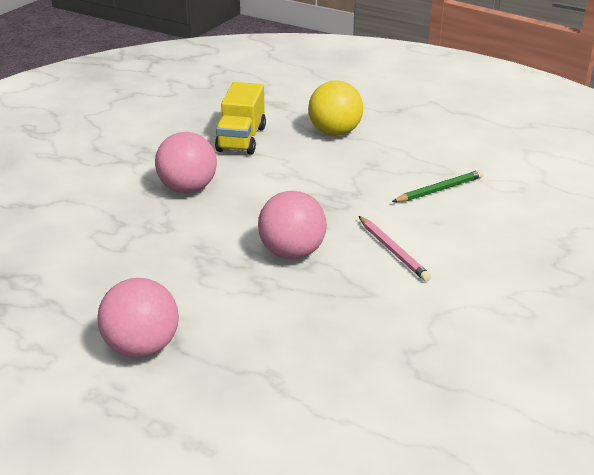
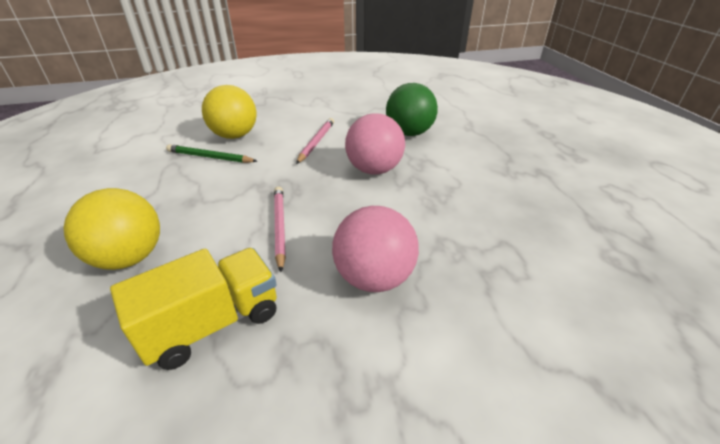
camera: 135 degrees left, 5 degrees up
(142, 347) = (534, 166): pink ball -> none
(286, 181) = (279, 227): none -> pink pencil
(326, 319) = (409, 133): none -> green ball
(473, 215) = (235, 136): none -> yellow ball

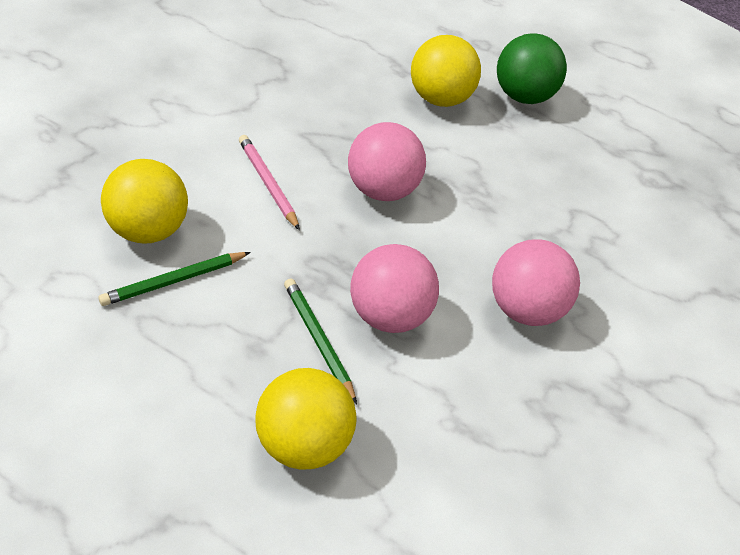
camera: 50 degrees left, 10 degrees up
(213, 323) = (467, 433): yellow truck -> none
(224, 215) = (318, 340): none -> green pencil
(279, 227) = (389, 315): pink pencil -> pink ball
(409, 133) = (351, 112): green ball -> green ball (523, 96)
(477, 147) = (440, 99): none -> yellow ball

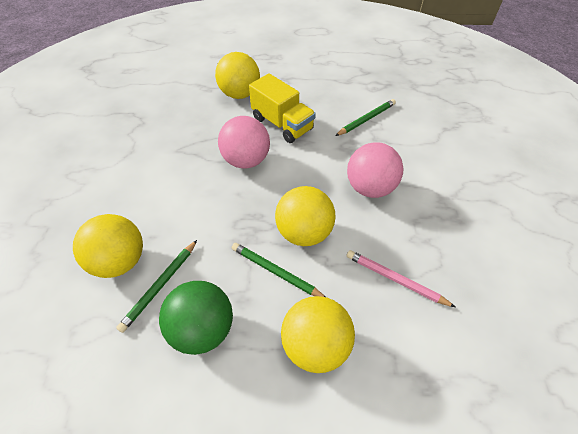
camera: 25 degrees left, 5 degrees up
(268, 183) = (177, 190): pink pencil -> pink pencil (395, 279)
(389, 315) = (304, 232): pink ball -> yellow ball
(469, 166) = (282, 124): none -> yellow truck
(523, 96) = (281, 73): green ball -> green ball (203, 329)
(600, 218) = (366, 119): none -> green pencil

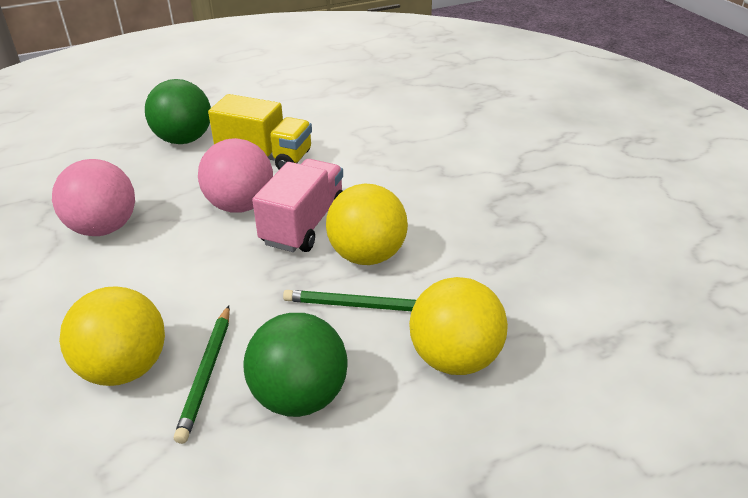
camera: 25 degrees left, 15 degrees down
(240, 94) = (184, 140): yellow ball -> green ball
(277, 190) = (303, 224): none -> pink truck
(366, 119) = (370, 125): green pencil -> none
(370, 188) = (418, 189): pink ball -> pink ball (104, 228)
(395, 279) = (504, 265): pink pencil -> none

